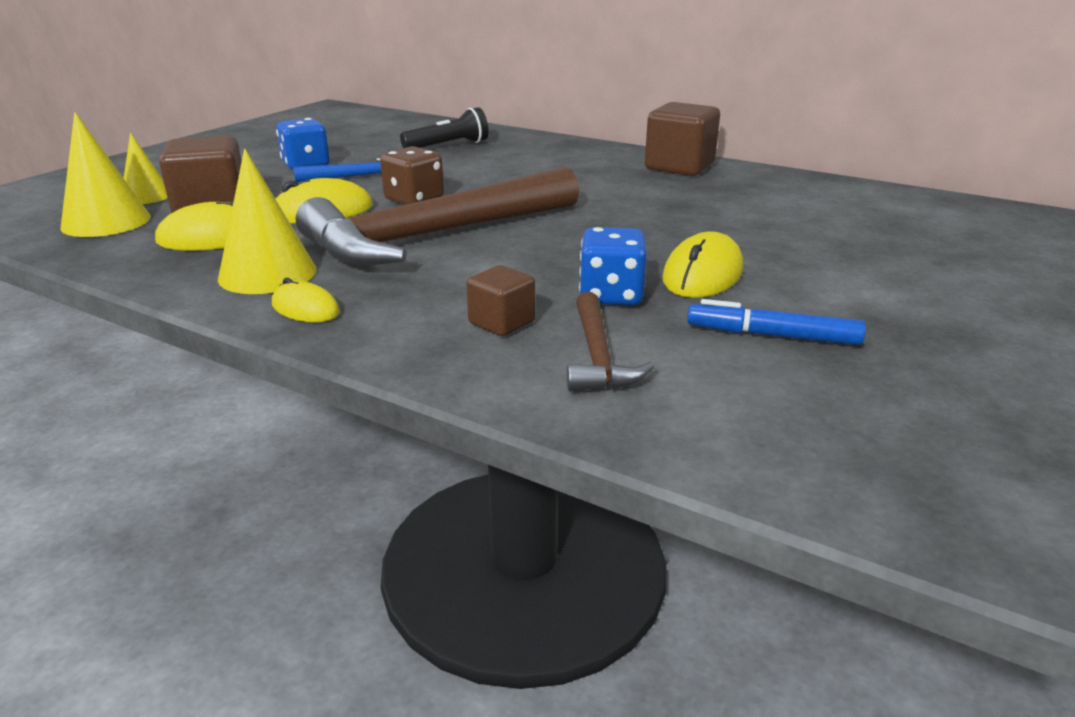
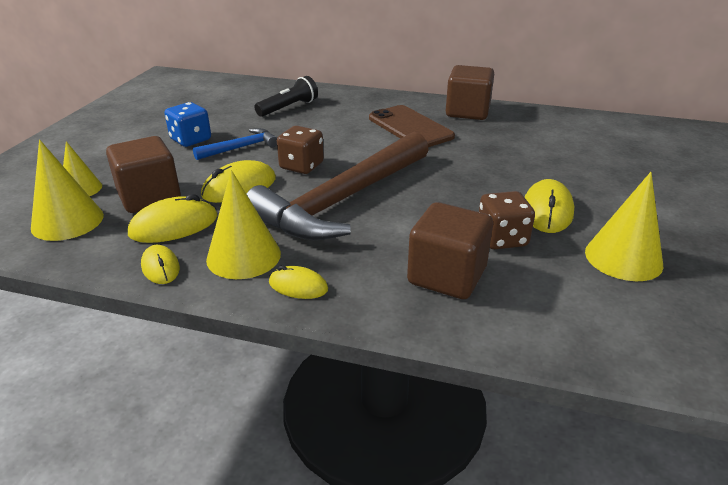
camera: 15 degrees left, 5 degrees up
(166, 272) = (160, 267): none -> yellow mouse
(501, 323) = (447, 276): brown cube -> brown cube, size x1.79
(586, 176) = (410, 127): none -> brown phone
(598, 356) = (529, 295): brown hammer -> none
(611, 295) = (501, 239): blue dice -> brown dice
(772, 335) = (623, 258): blue marker -> yellow cone

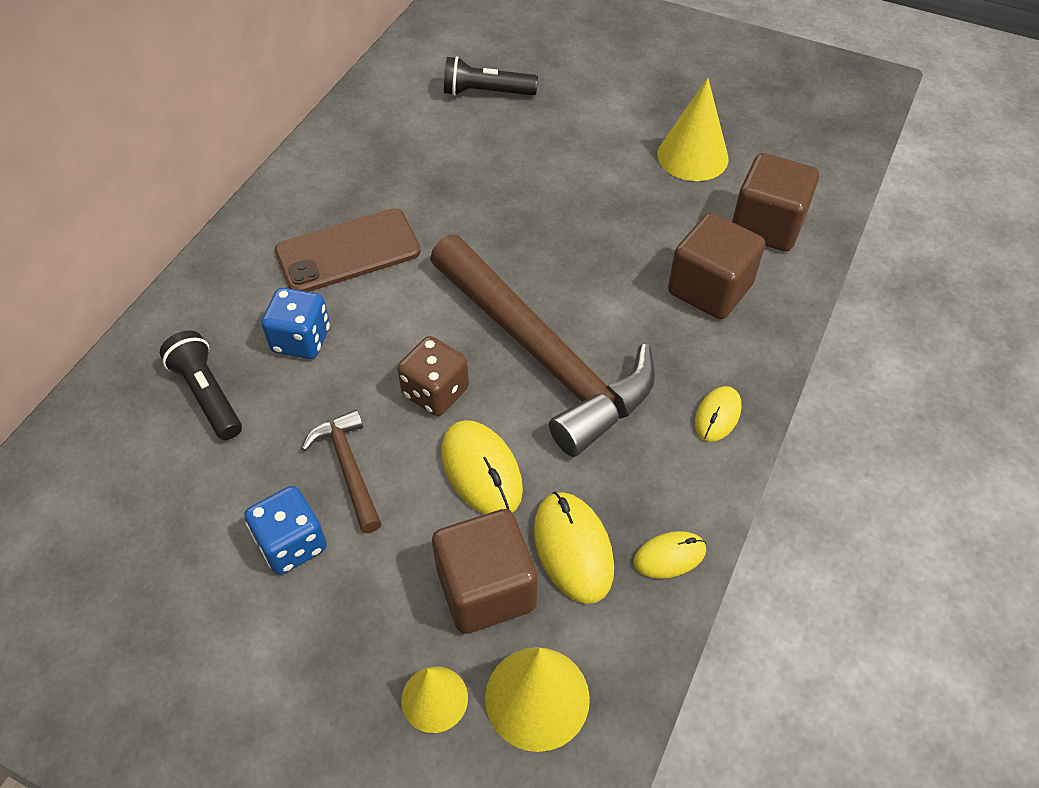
camera: 80 degrees left, 20 degrees up
(240, 148) = (348, 469): blue hammer -> brown hammer
(243, 256) = (655, 466): yellow cone -> none
(333, 124) = (301, 340): none -> blue dice
(467, 112) = (318, 180): brown cube -> brown cube (767, 225)
(501, 239) = (649, 231): brown dice -> none
(547, 211) = (601, 181): yellow mouse -> none
(608, 154) = (486, 92): none -> black flashlight

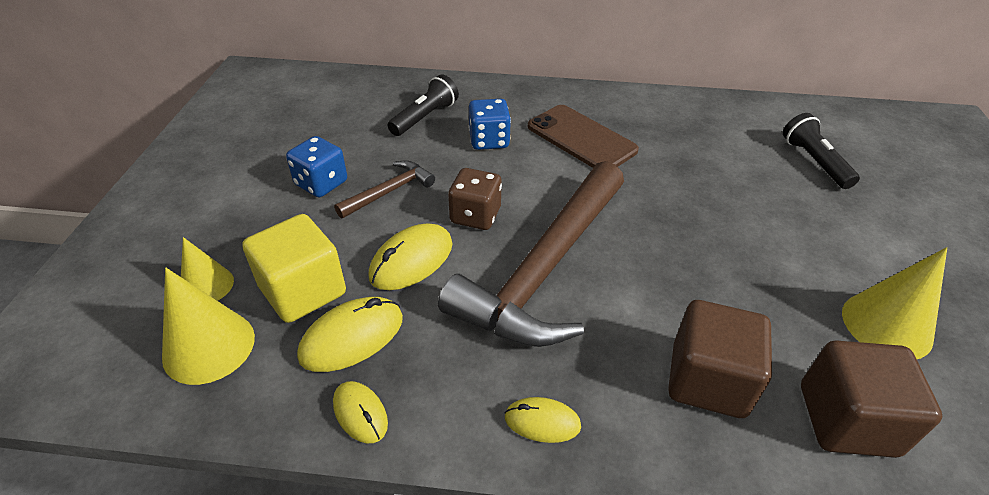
camera: 70 degrees right, 10 degrees down
(486, 589) = (303, 290): brown cube -> yellow cube

